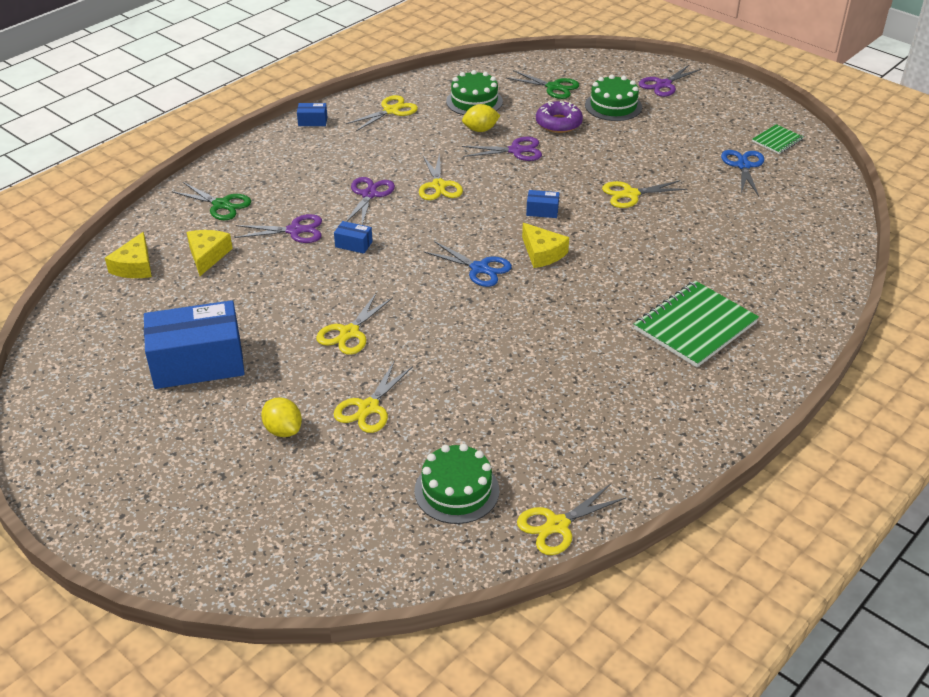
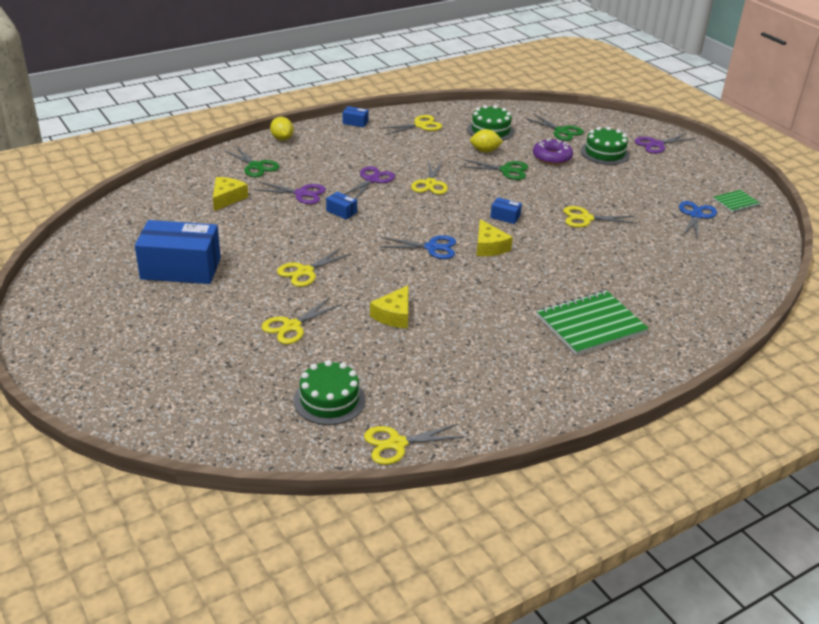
camera: 15 degrees right, 5 degrees down
(135, 266) = (170, 195): yellow cheese -> yellow cheese (394, 315)
(283, 430) = (219, 327): yellow lemon -> yellow lemon (282, 138)
(479, 268) = (432, 247): blue scissors -> blue scissors turned 45 degrees counterclockwise
(516, 150) = (506, 170): purple scissors -> green scissors

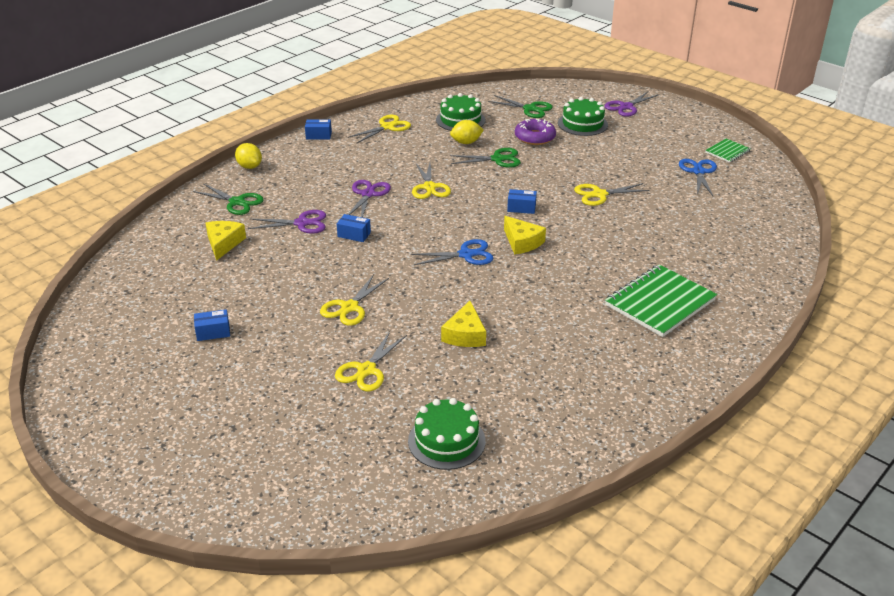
camera: 15 degrees left, 0 degrees up
(181, 268) = (213, 332): blue box -> blue box, size x0.41
(397, 444) = (539, 471): yellow scissors -> none

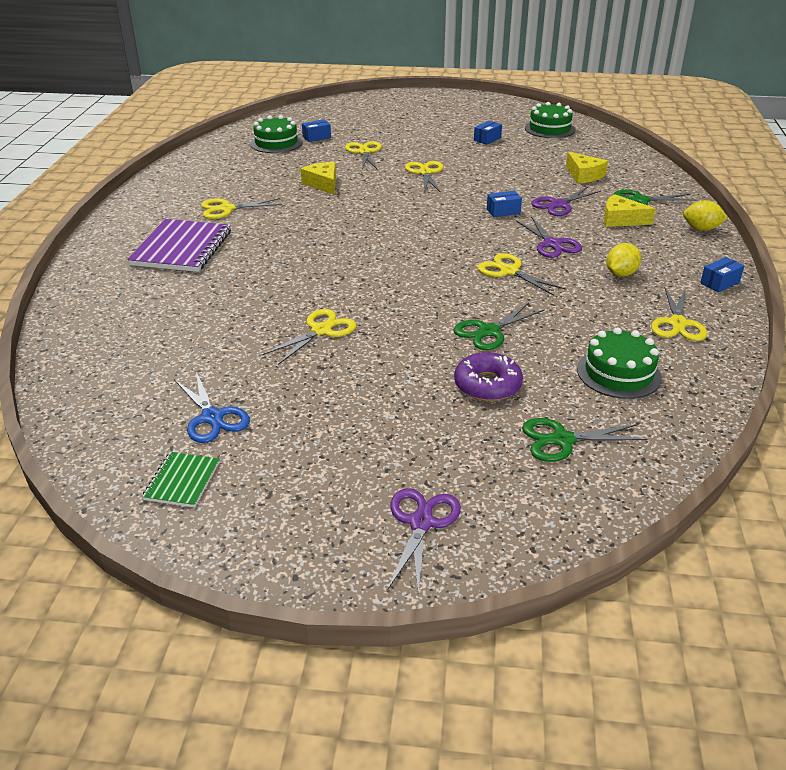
camera: 145 degrees right, 0 degrees up
(466, 142) = (557, 340): yellow lemon -> yellow lemon (621, 274)
(466, 255) = (389, 228): blue scissors -> none
(521, 208) = (390, 284): blue box -> blue box (316, 137)
(522, 242) = (352, 253): yellow cheese -> yellow cheese (621, 220)
(582, 124) = (452, 443): green cake -> green cake (549, 129)
(589, 337) = (227, 209): none -> yellow scissors
(660, 303) = (182, 248): green notebook -> purple notebook

